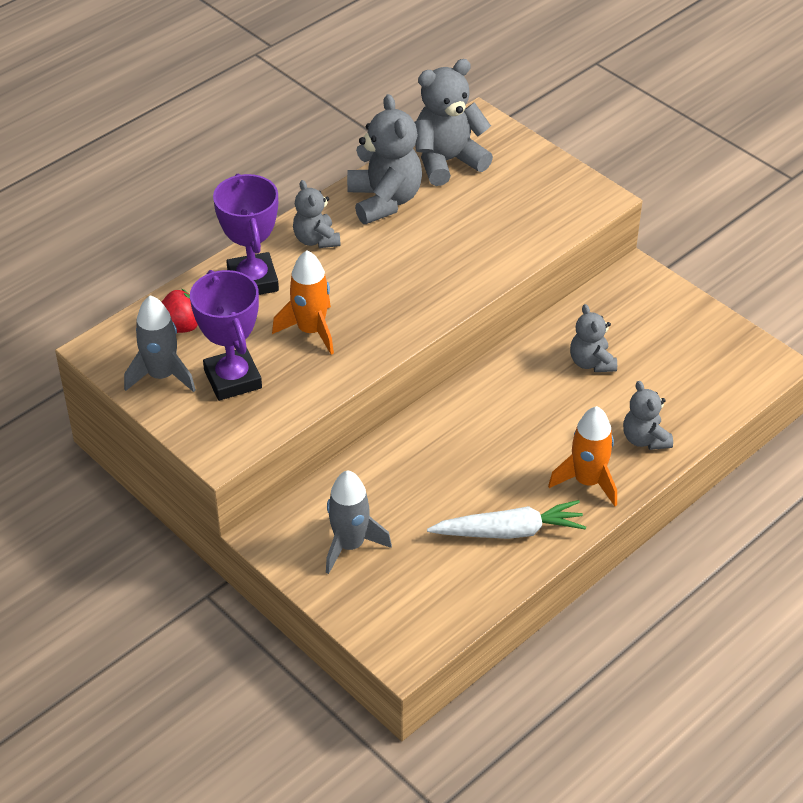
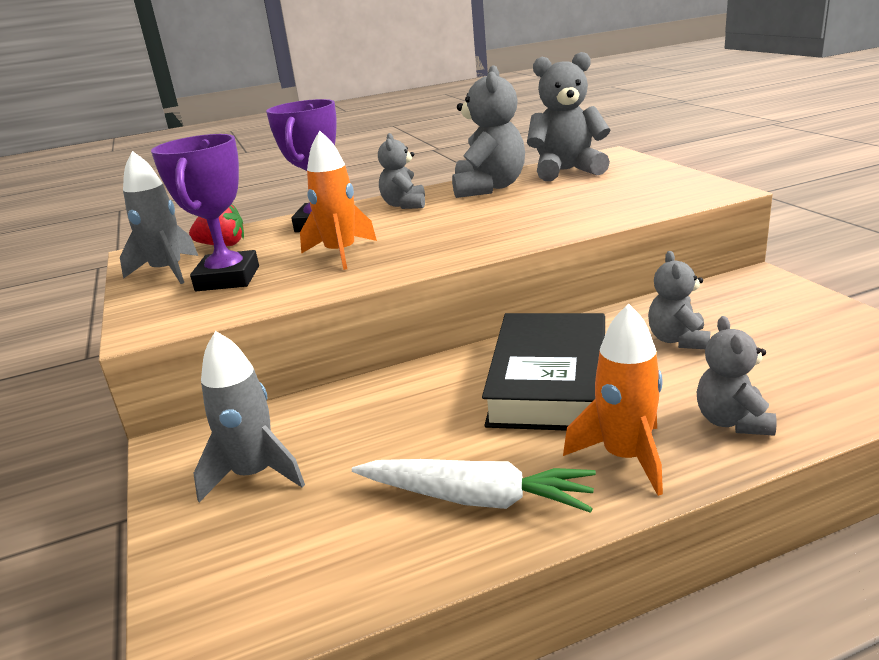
camera: 25 degrees right, 20 degrees down
(513, 422) = (549, 381): none -> black book

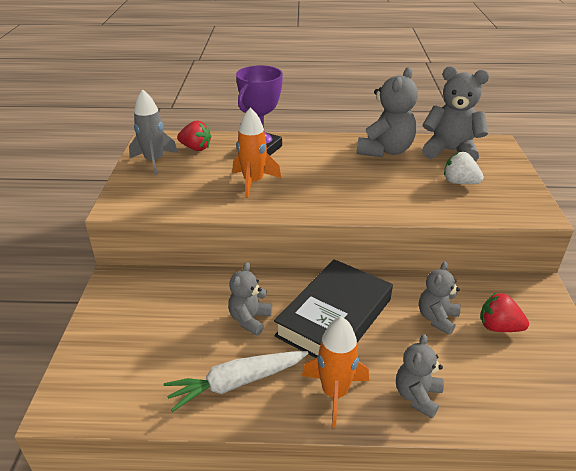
camera: 20 degrees right, 10 degrees up
(228, 278) = (180, 180): purple trophy -> none
(255, 474) = (141, 316): grey rocket -> none
(404, 205) = (321, 148): grey teddy bear -> grey teddy bear (250, 319)
(476, 498) = (236, 383): white carrot -> white carrot turned 120 degrees clockwise
(606, 190) = (459, 182): none -> white strawberry
(755, 325) = (498, 327): none -> red strawberry

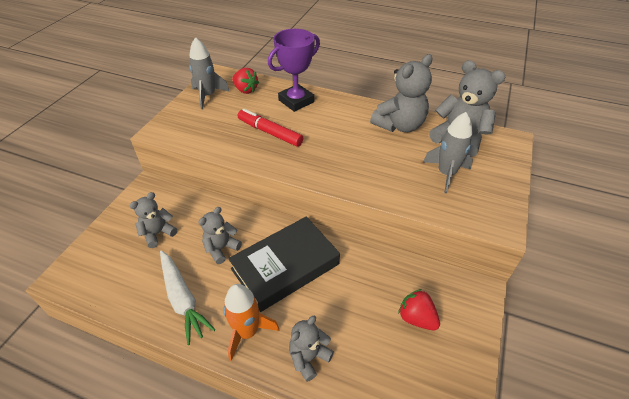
camera: 20 degrees right, 10 degrees up
(236, 383) = (182, 299): white carrot -> white carrot turned 120 degrees counterclockwise
(253, 182) = (270, 132): orange rocket -> red marker
(437, 318) = (368, 293): grey teddy bear -> grey teddy bear (158, 233)
(459, 182) = (446, 174): white strawberry -> grey rocket

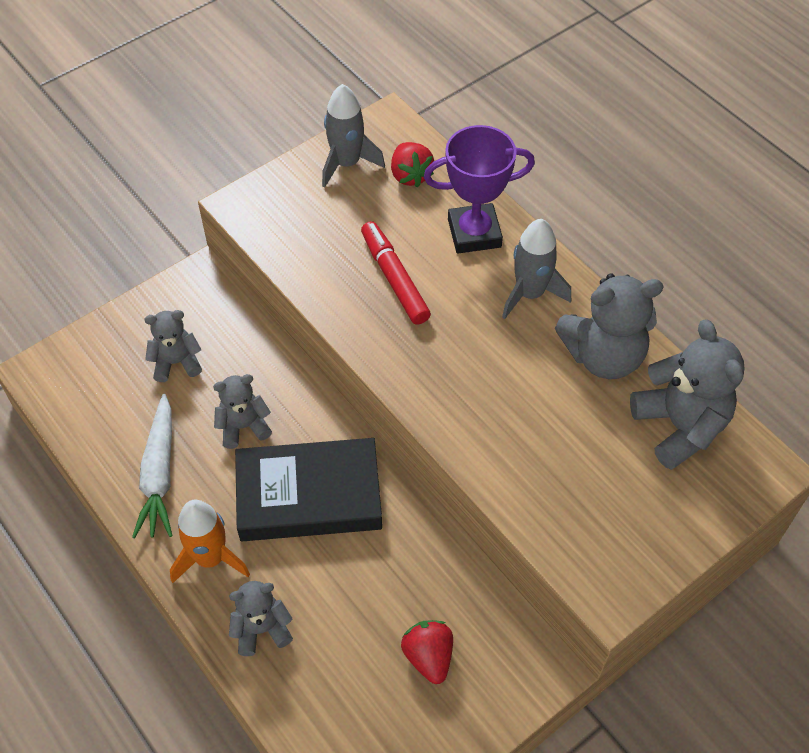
camera: 30 degrees right, 10 degrees up
(446, 174) = (602, 477): grey rocket -> grey rocket (530, 293)

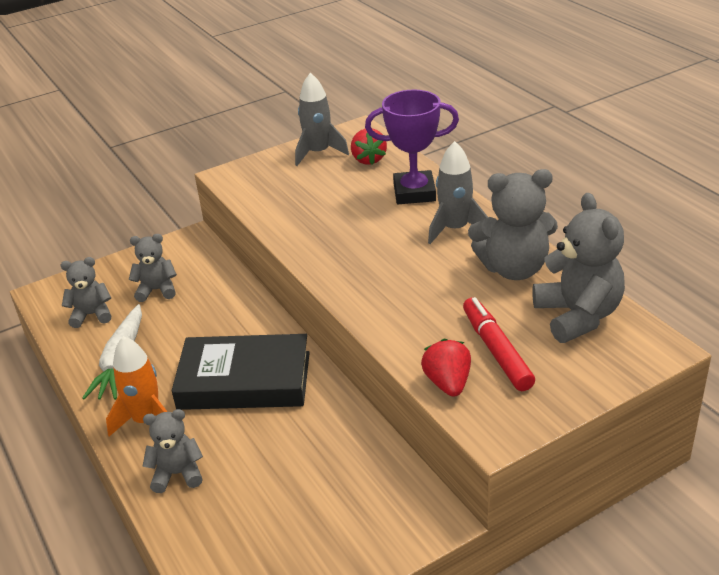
camera: 10 degrees right, 20 degrees down
(243, 426) = (200, 332): grey teddy bear -> grey teddy bear (92, 315)
(394, 278) = (341, 218): red marker -> red marker (496, 350)
(428, 656) = (326, 502): red strawberry -> red strawberry (448, 383)

